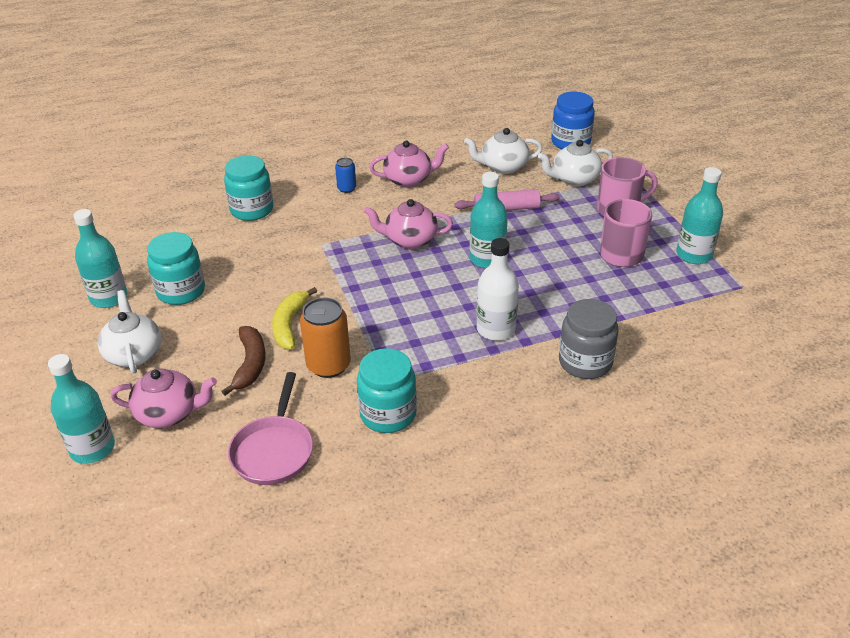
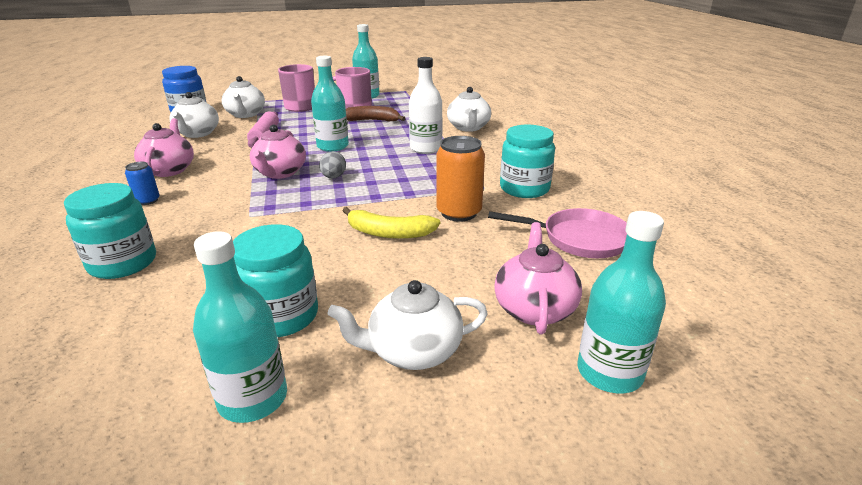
camera: 85 degrees left, 10 degrees down
(250, 364) = (451, 255): brown banana -> brown banana (372, 120)
(403, 274) = (333, 177): none -> grey egg
(585, 362) = (468, 128): grey jar -> white teapot

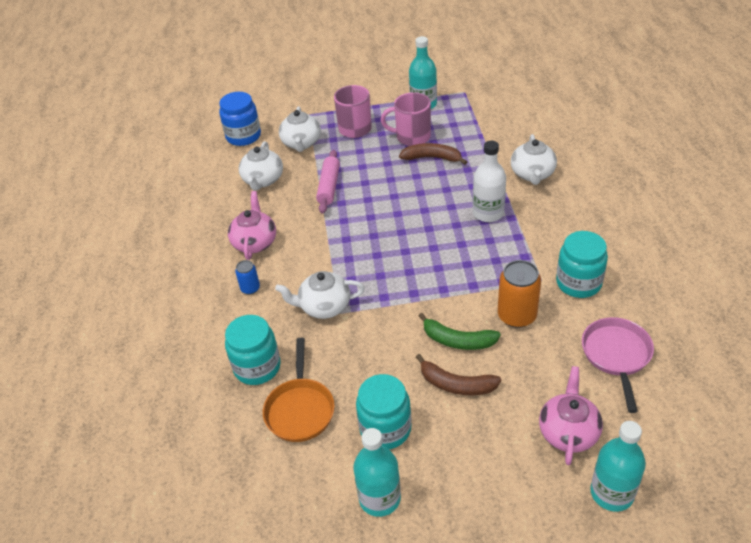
camera: 10 degrees right, 15 degrees up
(164, 301) = (300, 409): none -> orange pan
(280, 173) = (354, 250): pink teapot -> none
(332, 146) = (397, 207): turquoise bottle -> none
(333, 177) = (403, 259): grey egg -> none
(385, 270) = (456, 384): none -> brown banana
(389, 233) = (457, 340): yellow banana -> green banana
(413, 351) = (479, 466): white teapot -> white teapot (324, 306)
(579, 239) = (616, 355): pink pan -> pink pan turned 105 degrees counterclockwise

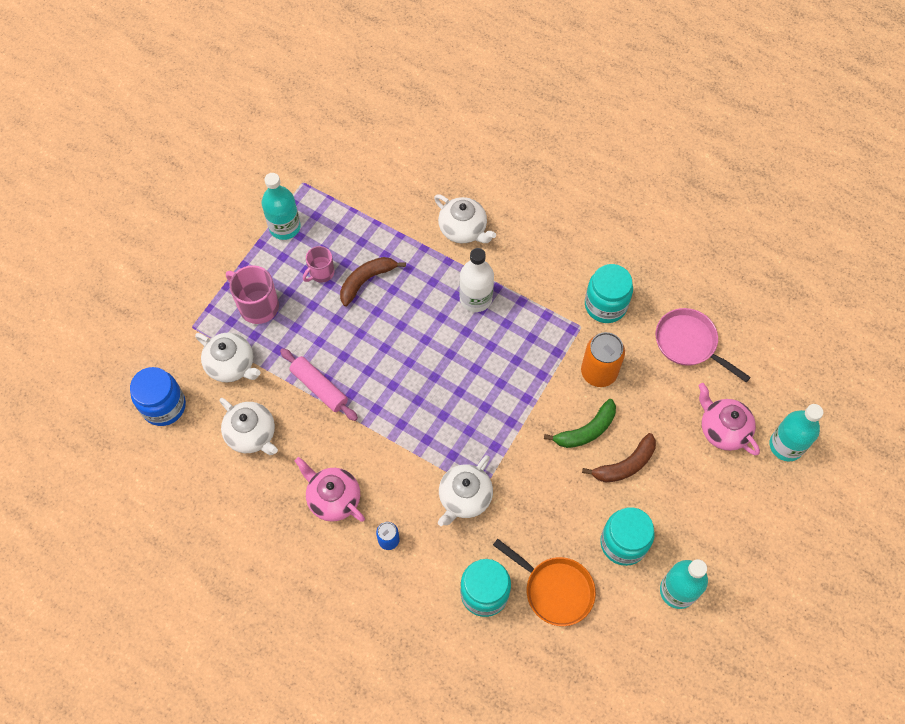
camera: 55 degrees left, 20 degrees up
(412, 137) = (321, 273): pink mug -> pink mug, size x0.63

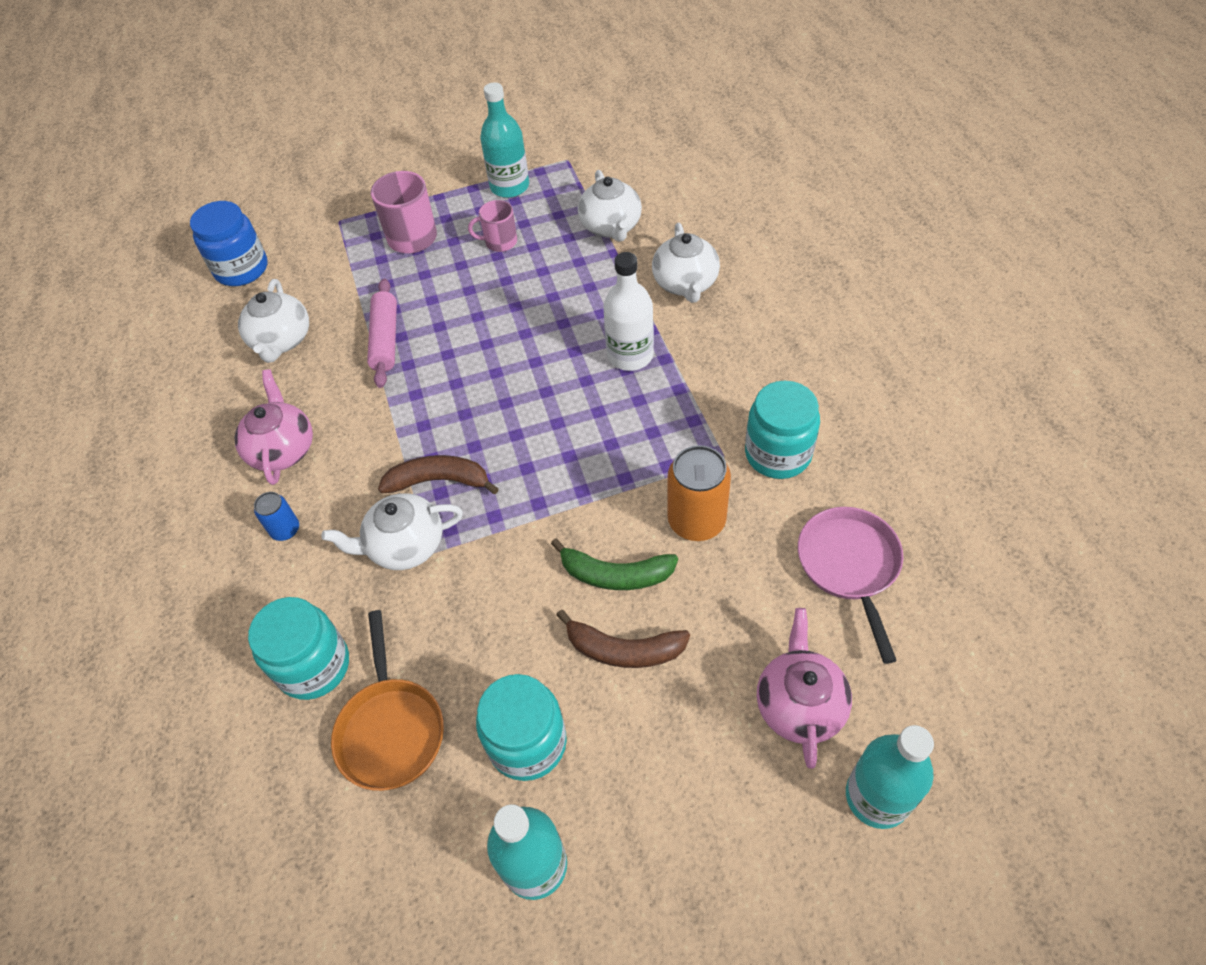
camera: 45 degrees right, 10 degrees down
(231, 365) = (333, 271): white teapot -> white teapot (611, 227)
(366, 281) = (535, 273): brown banana -> brown banana (439, 480)

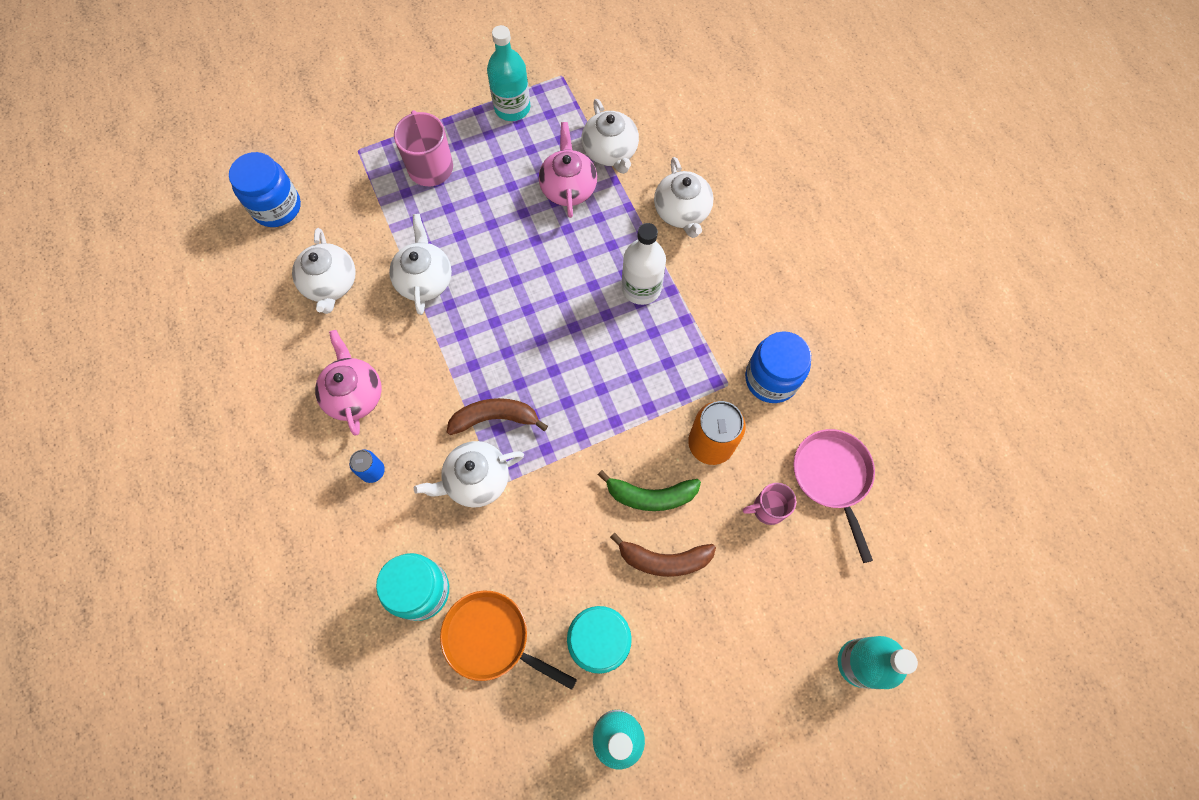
camera: 10 degrees left, 15 degrees up
(385, 339) = (425, 279): pink rolling pin -> white teapot
(391, 729) = (491, 638): orange pan -> orange pan turned 135 degrees clockwise
(500, 242) = (512, 171): pink mug -> pink mug (768, 508)
(778, 454) = (771, 379): turquoise jar -> blue jar
(799, 704) = (800, 595): pink teapot -> pink teapot (568, 187)

